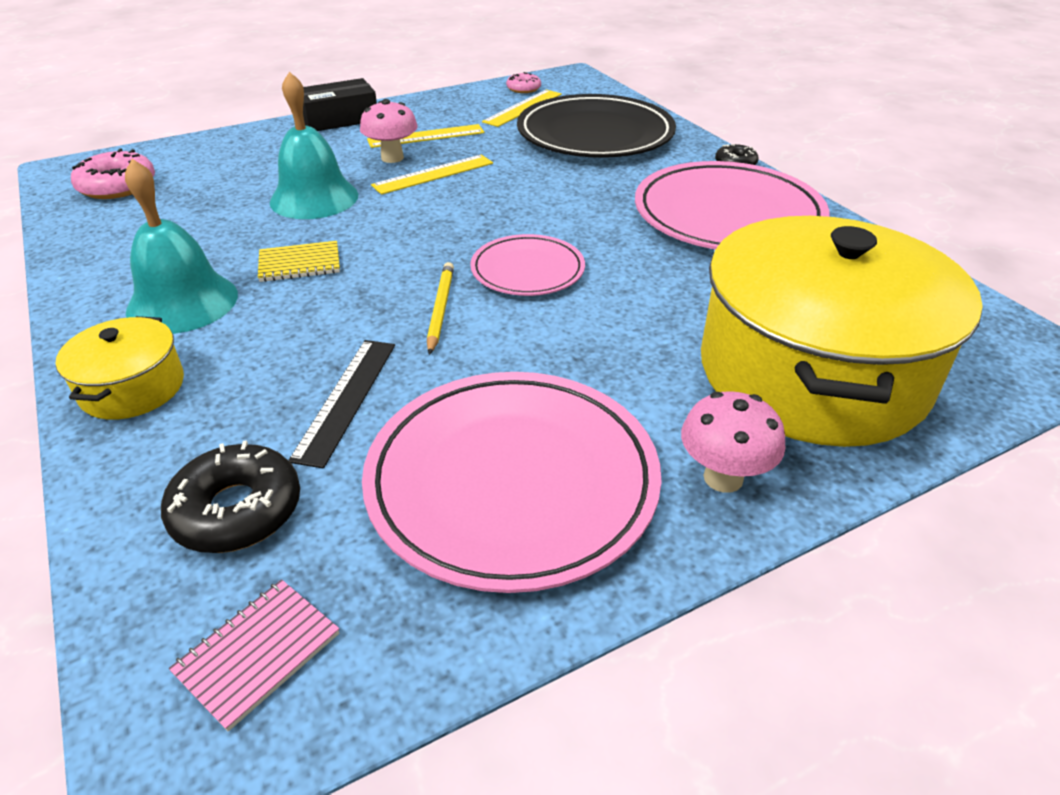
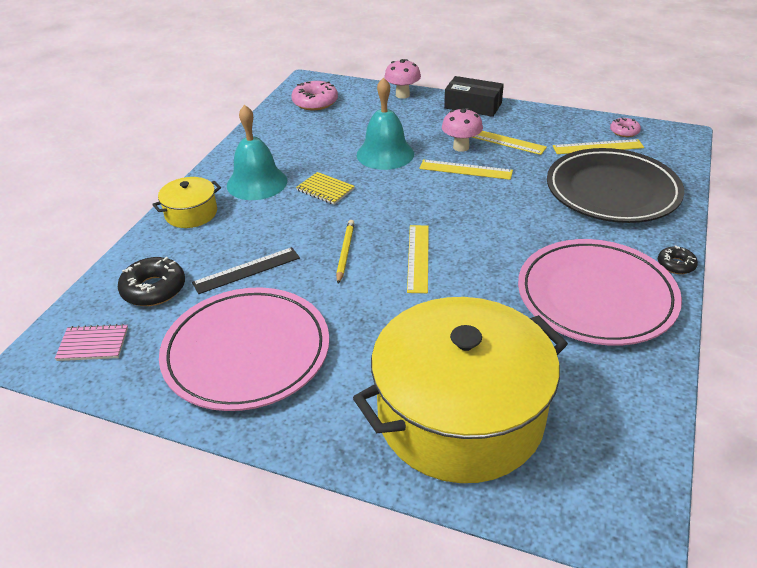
camera: 50 degrees right, 0 degrees up
(440, 309) = (345, 252): yellow pencil -> yellow pencil turned 45 degrees counterclockwise
(527, 270) = (418, 258): pink plate -> yellow ruler
(723, 478) = (324, 422): pink mushroom -> pink mushroom (402, 95)

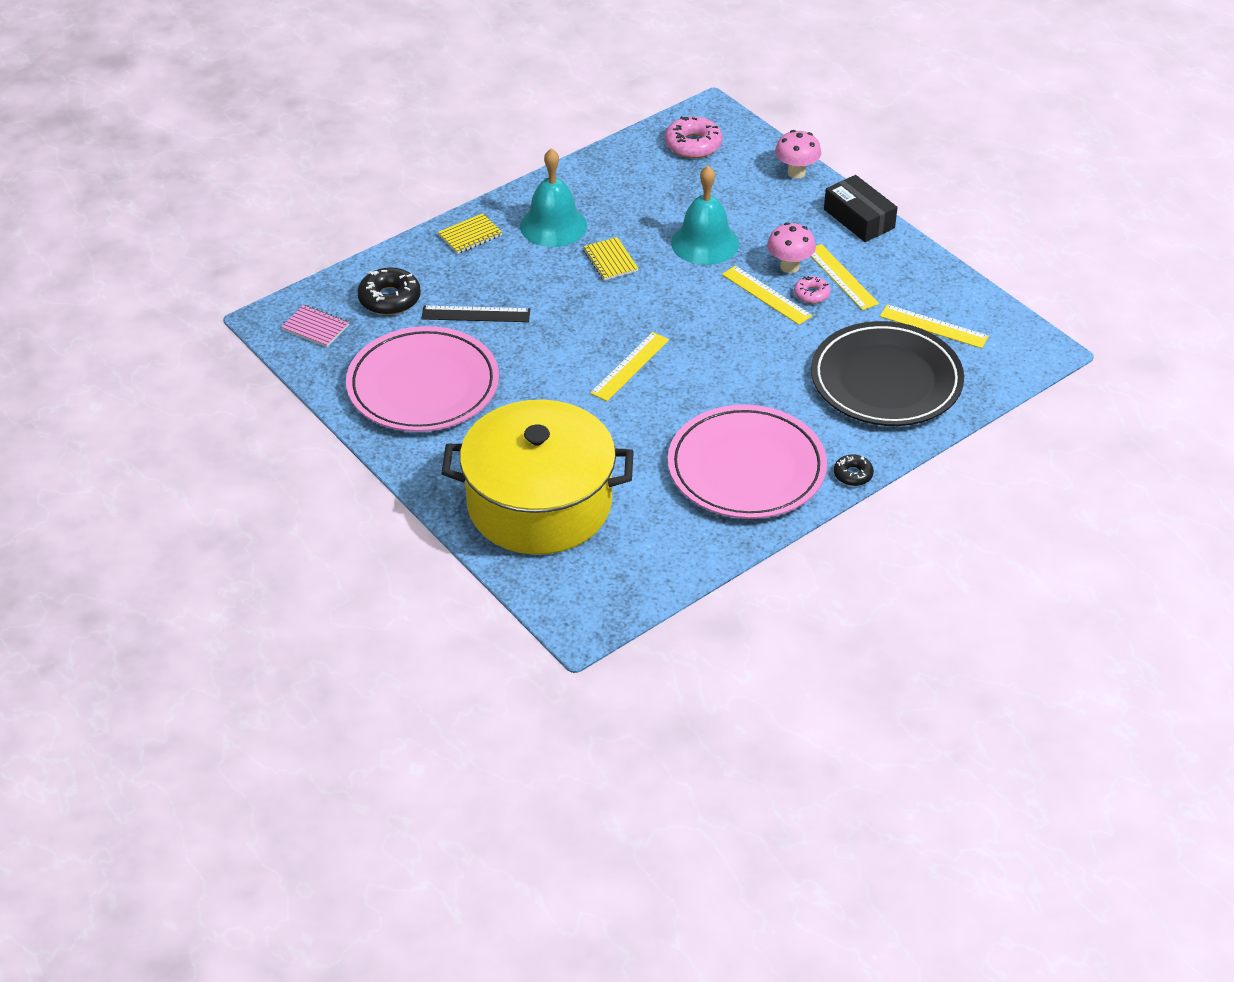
camera: 30 degrees right, 5 degrees up
(191, 213) = (470, 235): yellow pot -> yellow notebook
(345, 252) = (572, 334): yellow pencil -> none
(624, 131) = (987, 320): pink donut -> pink donut (811, 294)

